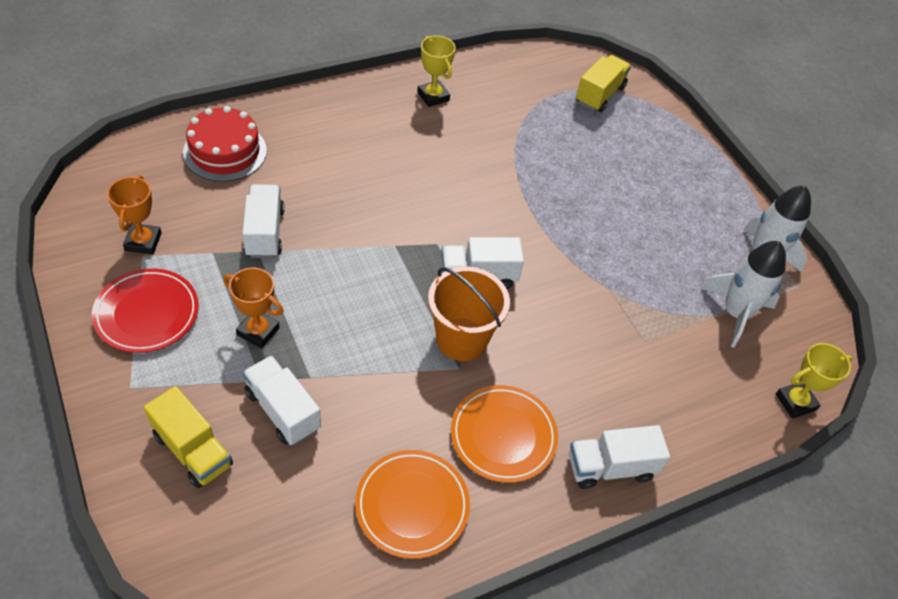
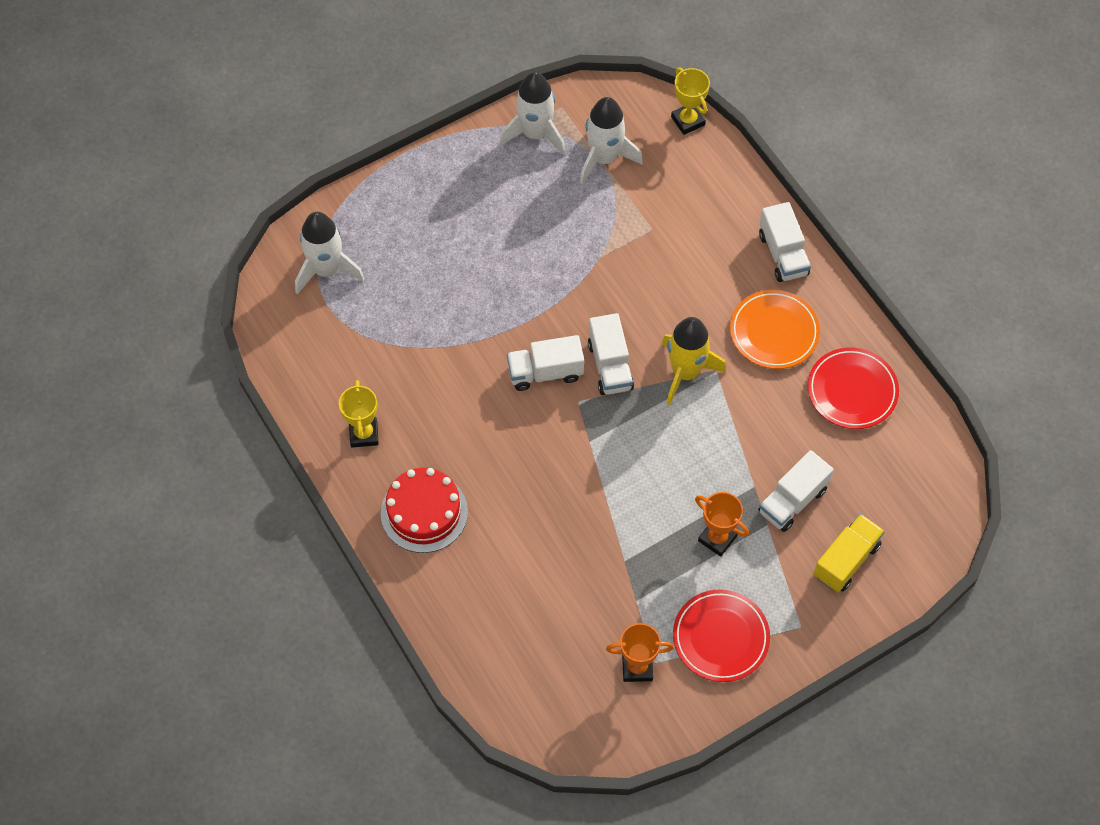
camera: 90 degrees left, 10 degrees up
(225, 151) = (496, 625): red cake -> red cake (424, 512)
(258, 331) = (717, 538): orange trophy -> orange trophy turned 75 degrees counterclockwise
(264, 232) = (600, 560): white truck -> white truck (545, 372)
(412, 505) = (852, 391): orange plate -> red plate
(433, 96) = (364, 434): yellow trophy -> yellow trophy turned 60 degrees counterclockwise
(461, 339) = (685, 372): orange bucket -> yellow rocket
(600, 95) = (326, 270): yellow truck -> white rocket

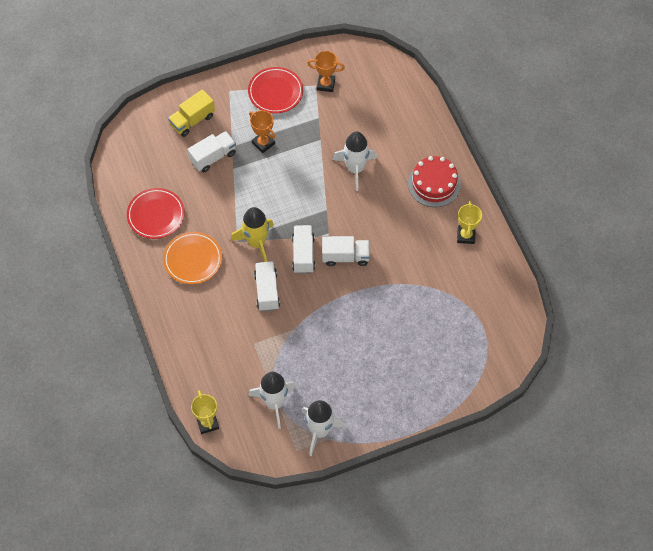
camera: 170 degrees left, 0 degrees up
(326, 270) = (480, 349): white rocket -> white rocket (355, 169)
(783, 254) = (171, 311): white truck -> white truck (267, 291)

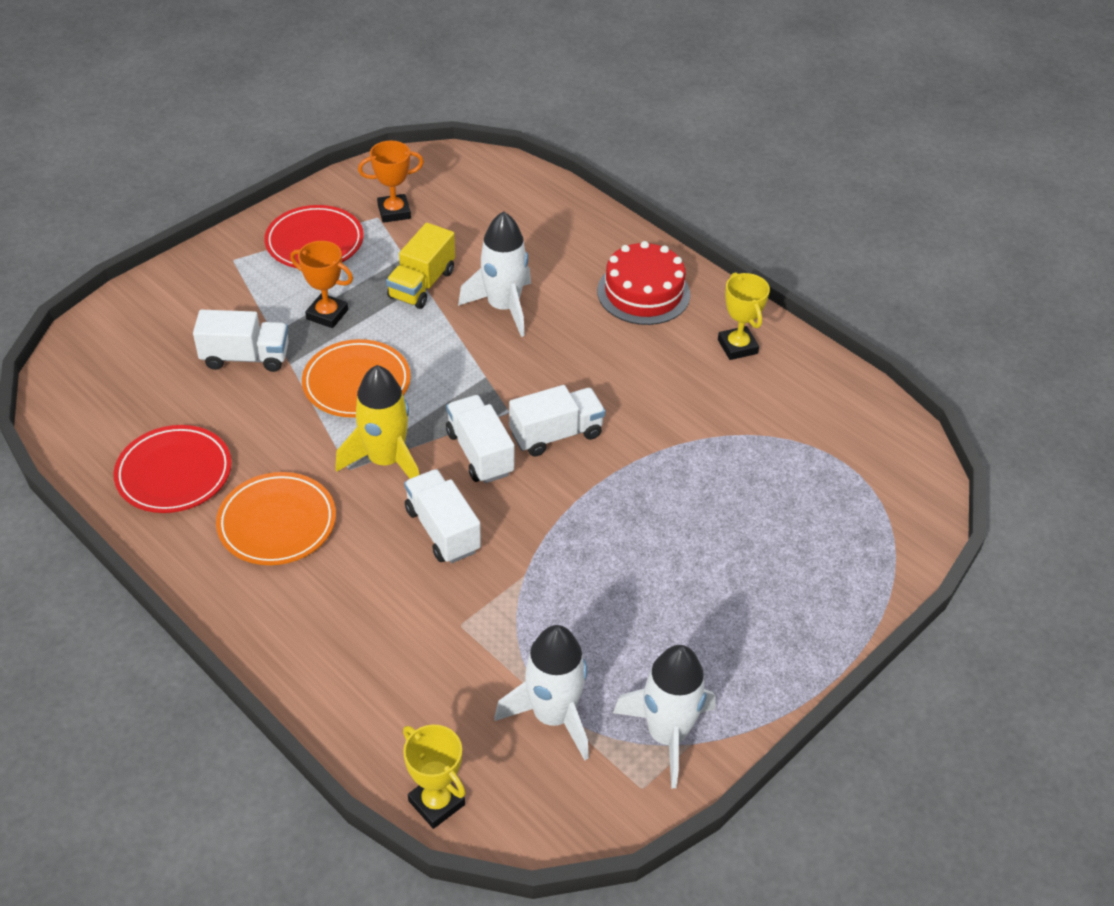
camera: 25 degrees left, 15 degrees down
(192, 120) = (184, 316): yellow truck -> yellow truck (422, 284)
(213, 157) = (246, 357): white truck -> white truck turned 60 degrees clockwise
(261, 191) = (357, 383): none -> orange plate

